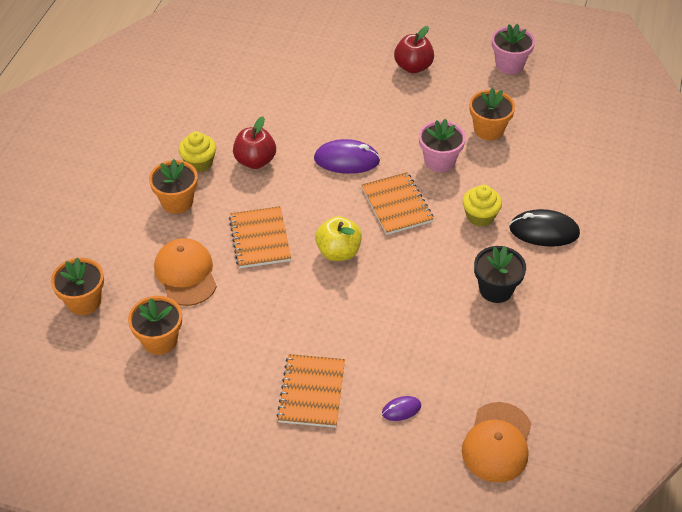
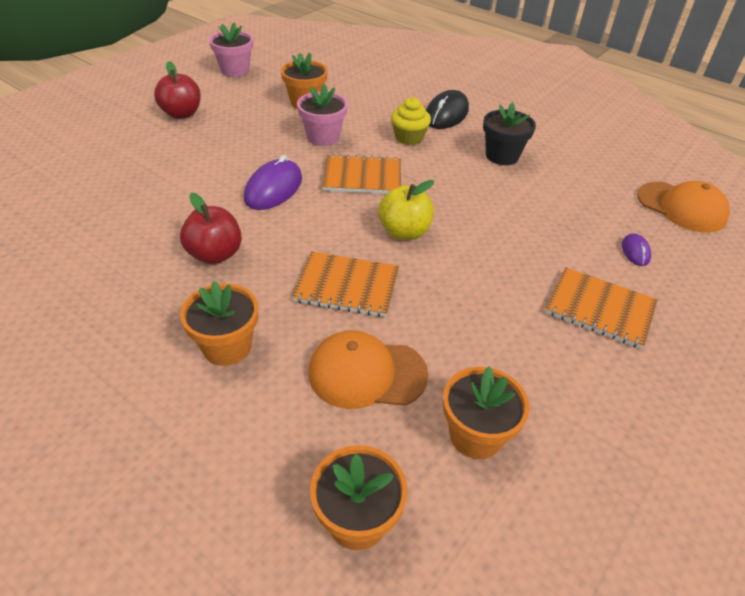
camera: 70 degrees left, 5 degrees down
(199, 162) = (173, 305): yellow cupcake -> none

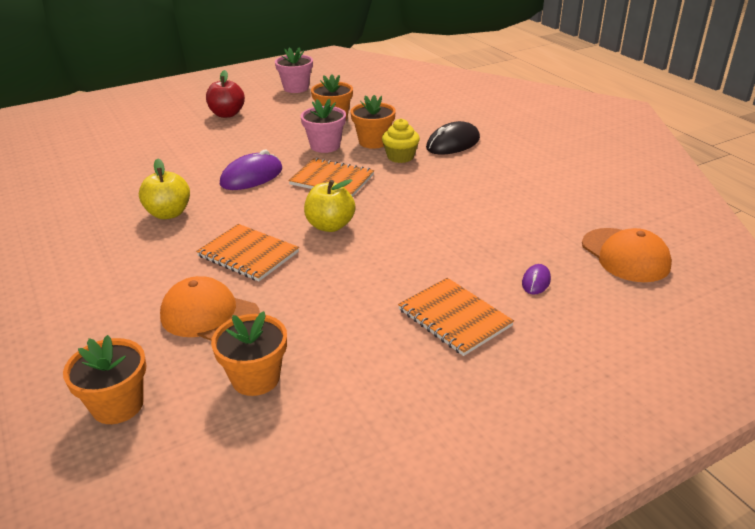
camera: 25 degrees right, 10 degrees down
(215, 254) = (169, 213): red apple -> yellow apple
(227, 347) = (125, 274): orange flower pot -> orange flower pot (373, 142)
(502, 156) = (475, 183): black flower pot -> none

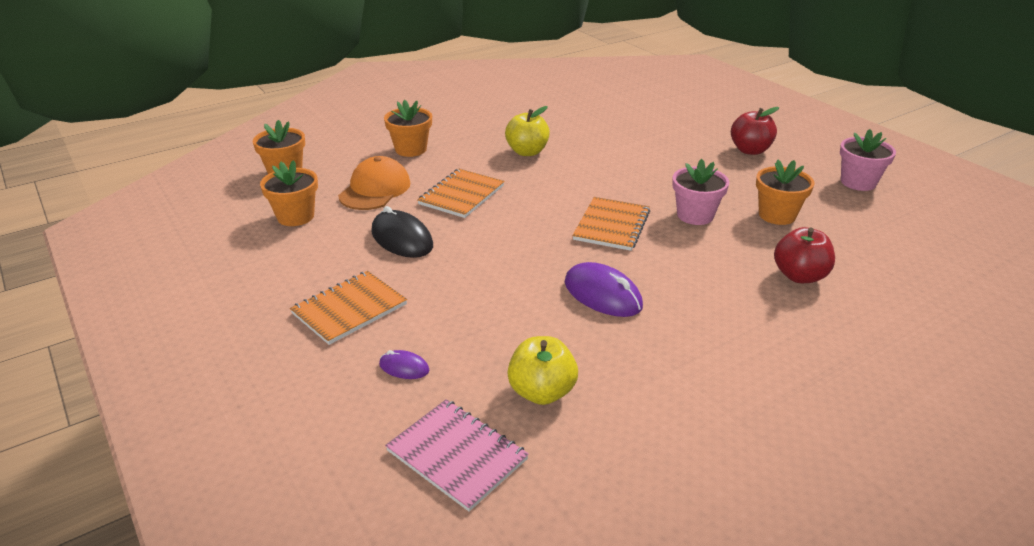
camera: 85 degrees right, 0 degrees up
(251, 177) = (605, 180): purple mouse -> purple mouse (602, 295)
(330, 226) = (513, 231): yellow apple -> yellow apple (542, 392)
(373, 142) = (721, 247): orange flower pot -> orange flower pot (411, 149)
(400, 157) = (686, 268): yellow cupcake -> none
(413, 122) = (799, 276): none -> red apple
(453, 143) = (746, 311): black mouse -> black mouse (402, 239)
(625, 255) = (457, 455): orange cap -> pink notebook

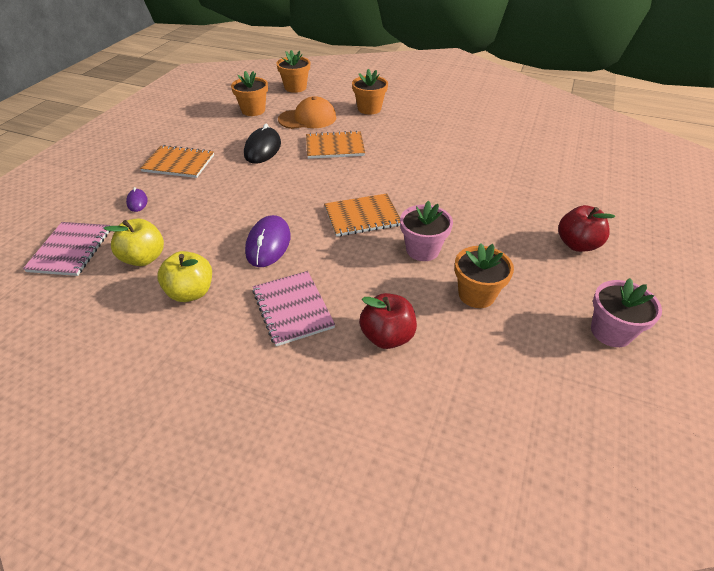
camera: 55 degrees right, 10 degrees up
(527, 152) = (422, 146): yellow apple -> yellow apple (191, 292)
(723, 313) = (292, 309): none -> pink notebook

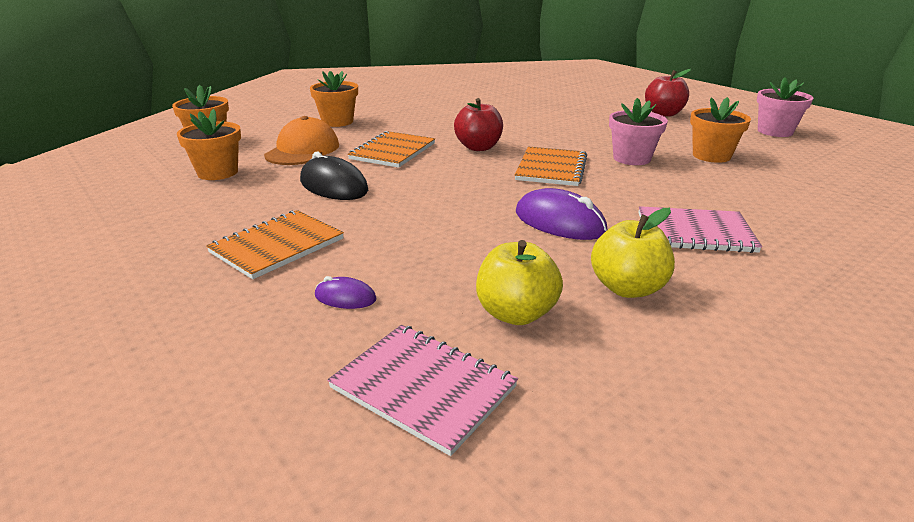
camera: 60 degrees left, 15 degrees down
(387, 336) = (758, 199): red apple -> red apple (478, 147)

